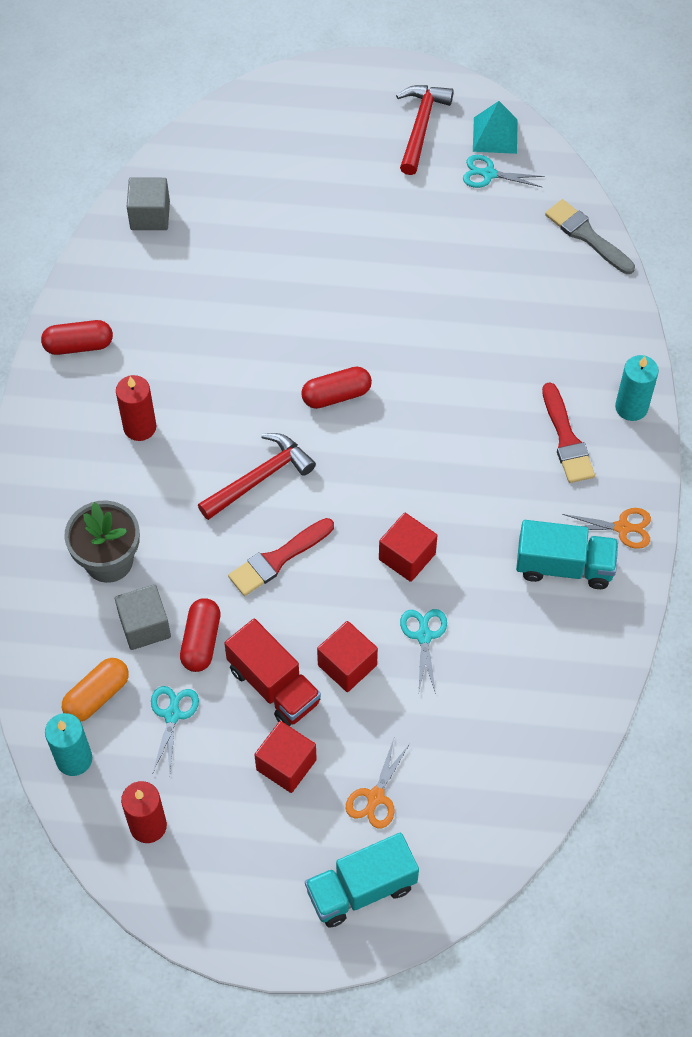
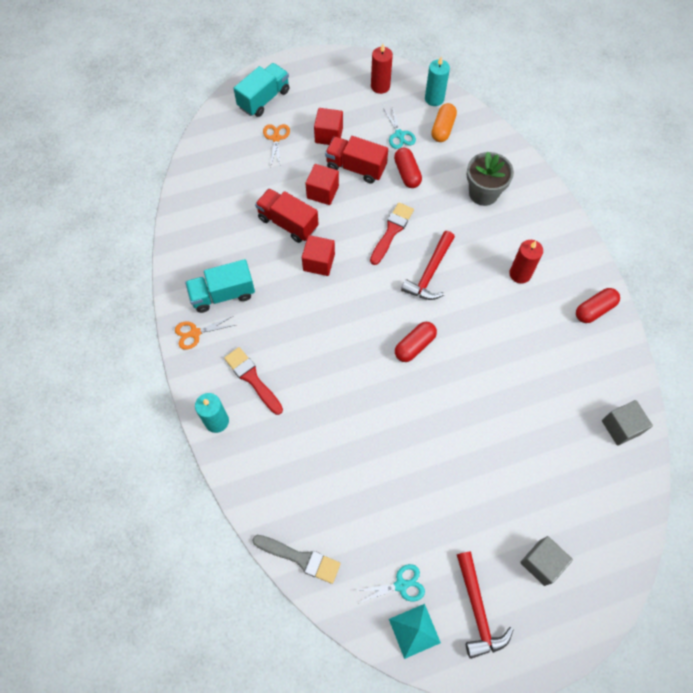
camera: 155 degrees right, 5 degrees up
(145, 626) = (441, 169): grey cube -> grey cube (541, 563)
(424, 636) = (288, 223): turquoise scissors -> red truck

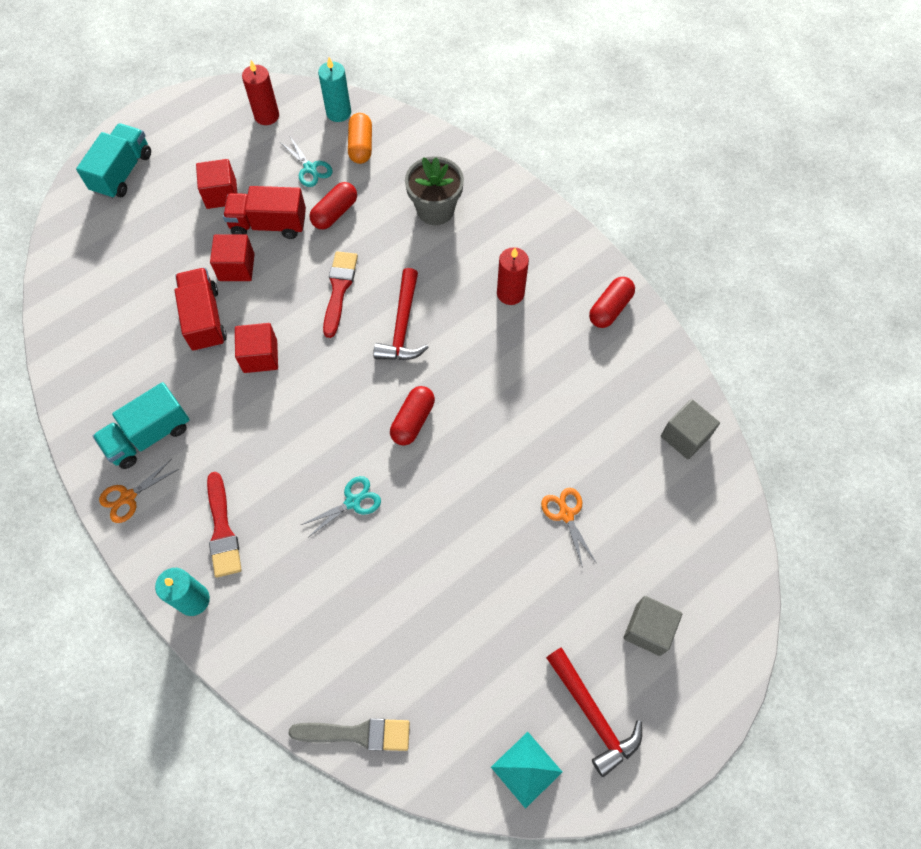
camera: 20 degrees left, 0 degrees up
(252, 378) = (222, 530): red brush -> red brush turned 135 degrees counterclockwise
(276, 138) = (154, 217): orange scissors -> orange scissors (566, 514)
(288, 223) = (205, 319): red truck -> red truck turned 60 degrees clockwise
(401, 585) = (492, 720): turquoise scissors -> turquoise scissors (352, 502)
(407, 173) = (335, 213): red capsule -> red capsule turned 75 degrees clockwise

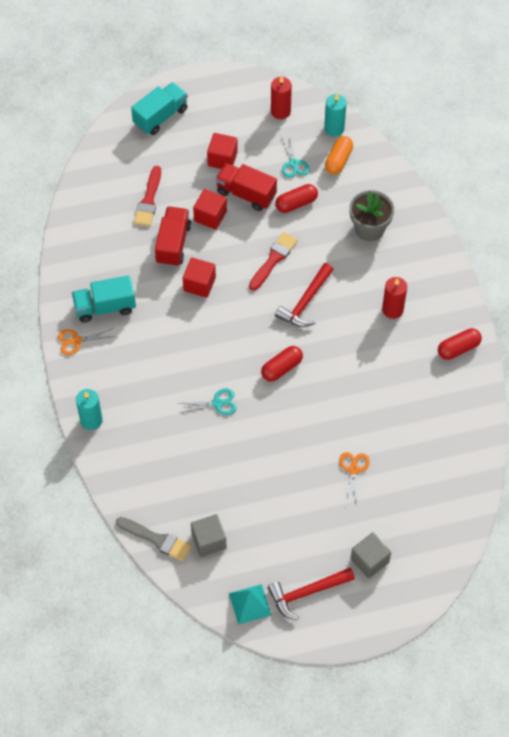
camera: 25 degrees right, 5 degrees down
(222, 530) = (127, 386): red brush -> red brush (149, 200)
(592, 715) = (307, 593): red hammer -> red hammer turned 75 degrees clockwise
(685, 436) = (463, 455): grey cube -> grey cube (209, 541)

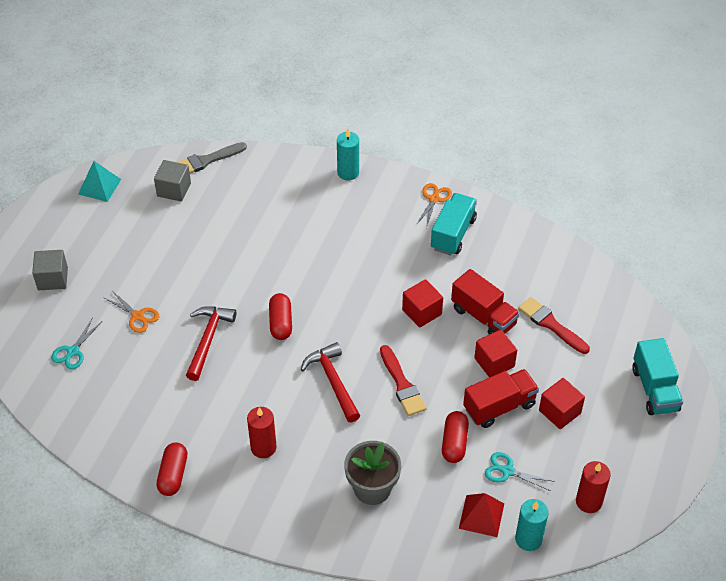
camera: 125 degrees right, 10 degrees down
(217, 403) = (288, 259): turquoise scissors -> turquoise scissors (73, 351)
(307, 593) = (71, 224): red hammer -> red hammer (208, 340)
(338, 160) = (481, 515): orange capsule -> red pyramid

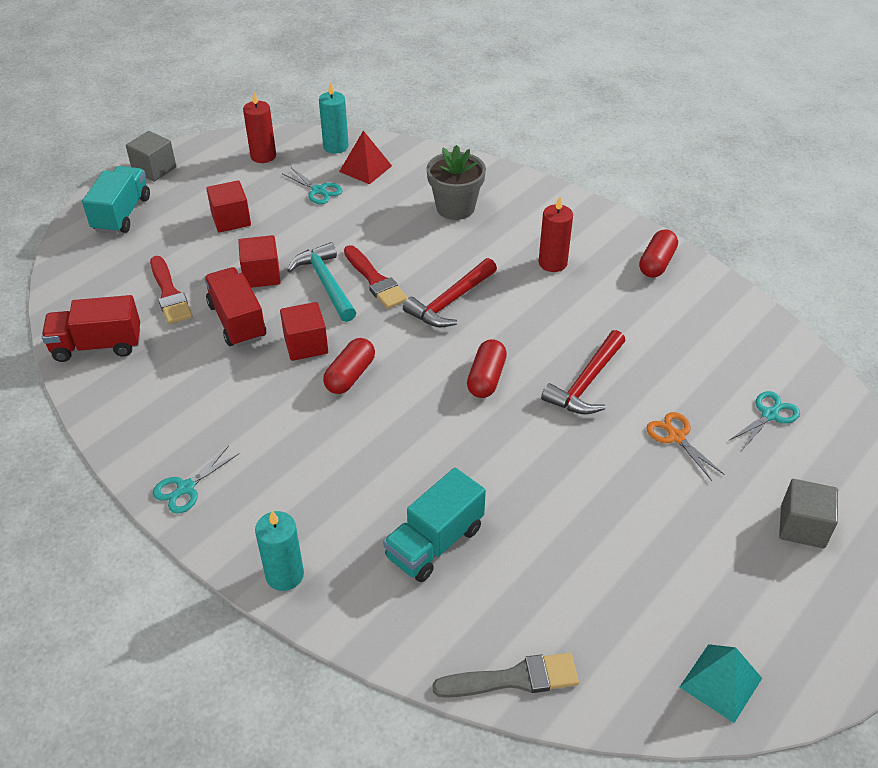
camera: 160 degrees left, 5 degrees down
(174, 189) = (586, 633): grey cube -> grey cube (154, 169)
(333, 381) = (450, 301): red hammer -> red hammer turned 45 degrees clockwise
(402, 384) = (375, 280): red brush -> red brush turned 150 degrees clockwise
(434, 199) = (186, 488): orange scissors -> turquoise scissors
(439, 370) = (326, 283): none -> turquoise hammer
(453, 234) = (198, 429): turquoise truck -> turquoise truck (435, 542)
(454, 443) = (354, 221): red capsule -> red capsule (350, 376)
(499, 407) = (287, 237): red truck -> red truck (97, 345)

